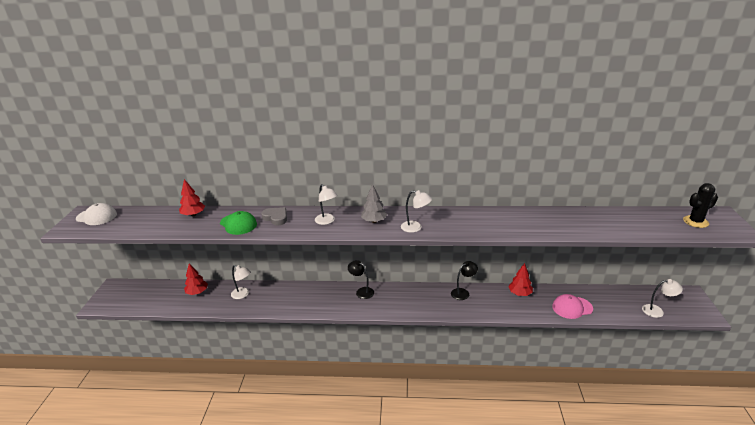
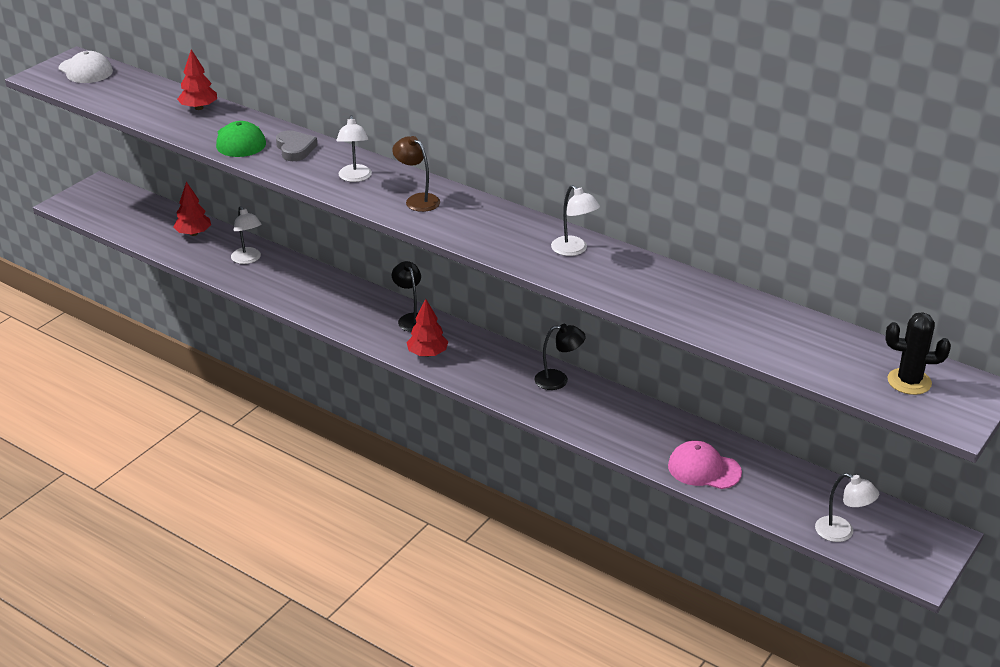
camera: 30 degrees right, 5 degrees up
(374, 221) = (417, 200): grey tree -> brown lamp
(415, 228) = (462, 230): white lamp -> white lamp (574, 250)
(520, 293) = (646, 417): red tree -> red tree (427, 354)

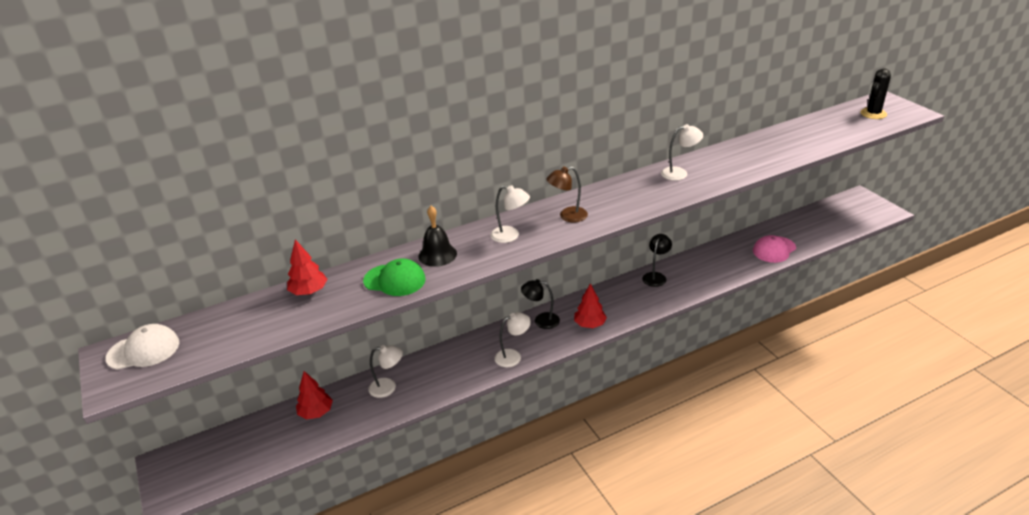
camera: 60 degrees left, 0 degrees up
(295, 149) = (437, 255): grey heart -> black bell
(842, 533) = (847, 223): white lamp -> white lamp (513, 356)

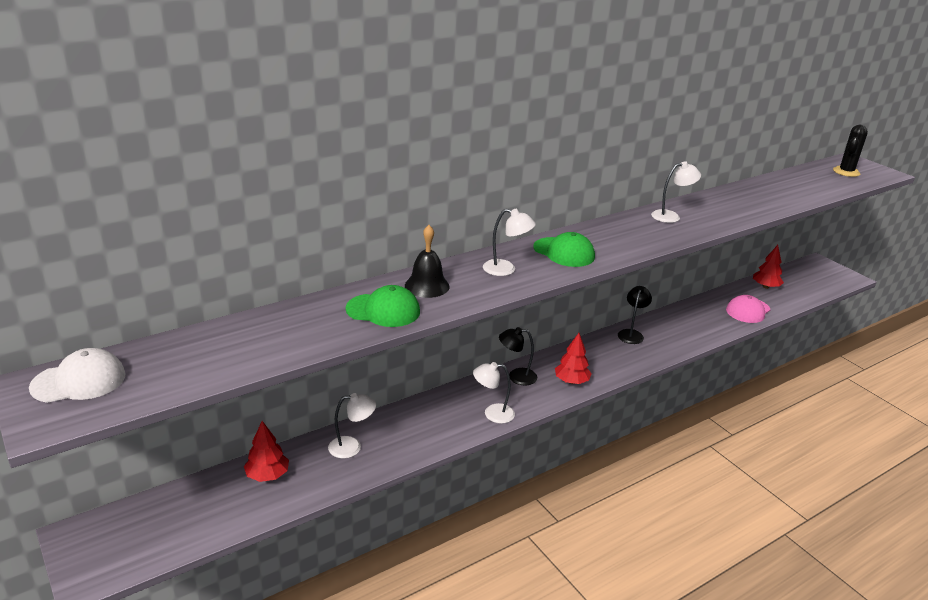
camera: 10 degrees left, 5 degrees down
(309, 291) = (281, 320): red tree -> red tree (765, 287)
(513, 356) = (492, 413): white lamp -> white lamp turned 150 degrees counterclockwise
(567, 216) = (564, 252): brown lamp -> green cap

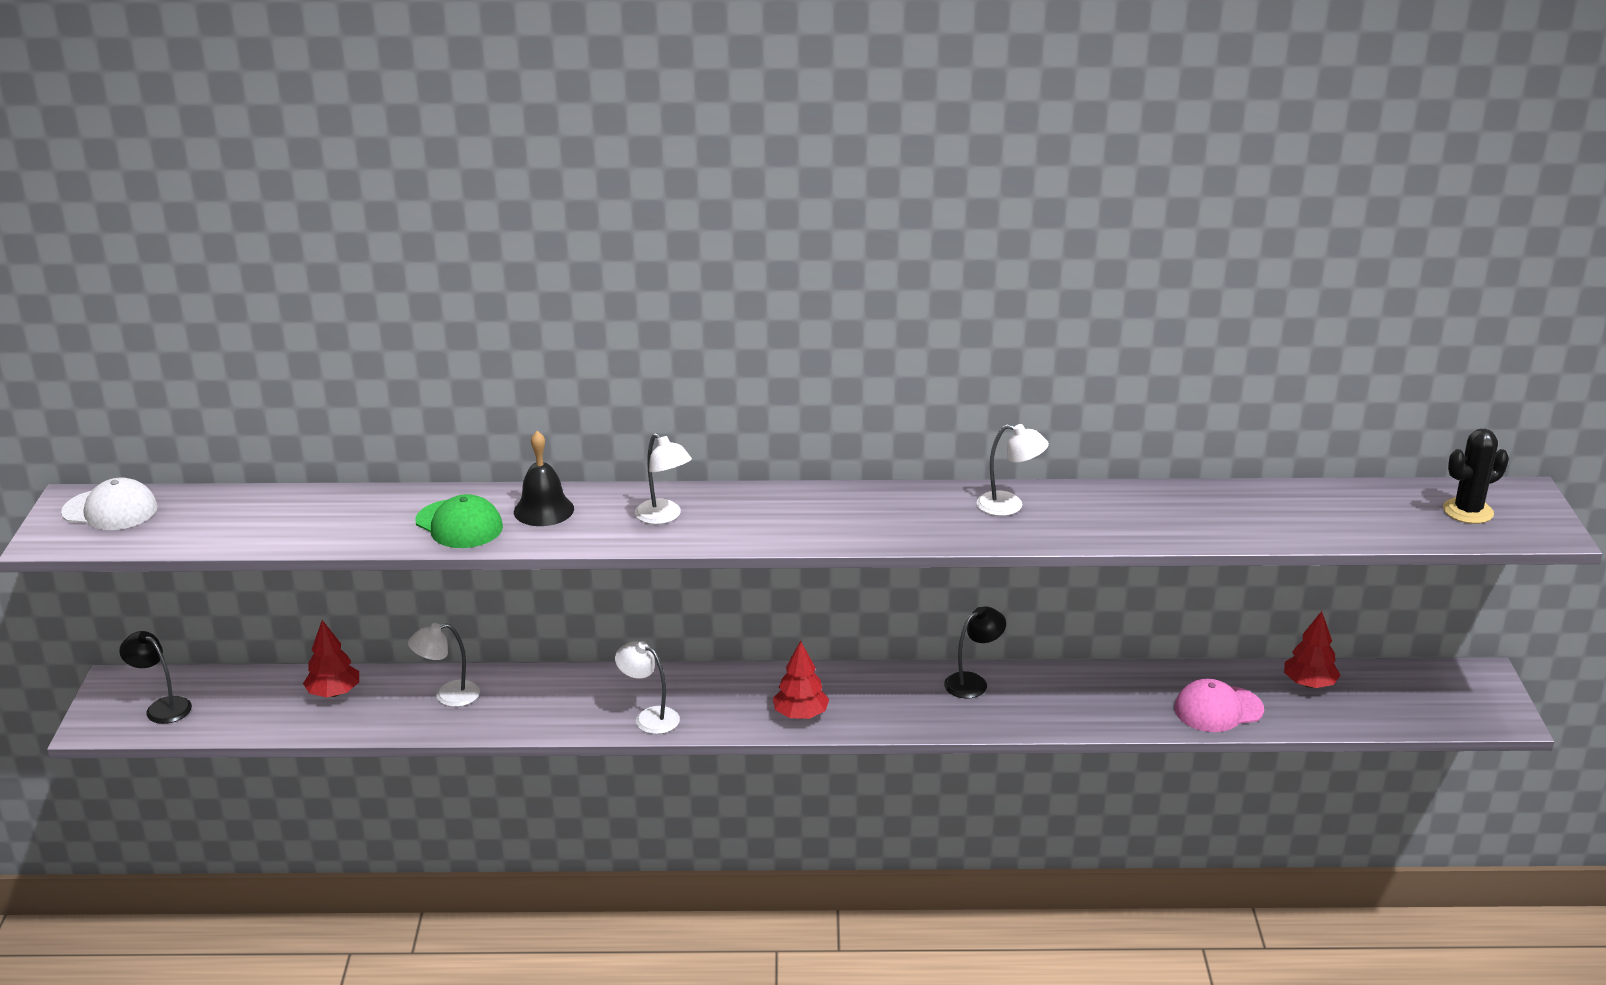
camera: 35 degrees right, 0 degrees up
(352, 447) = (448, 696): white lamp -> white lamp turned 135 degrees clockwise
(516, 376) = (734, 684): black lamp -> black lamp (162, 707)
(564, 252) = (771, 515): green cap -> none

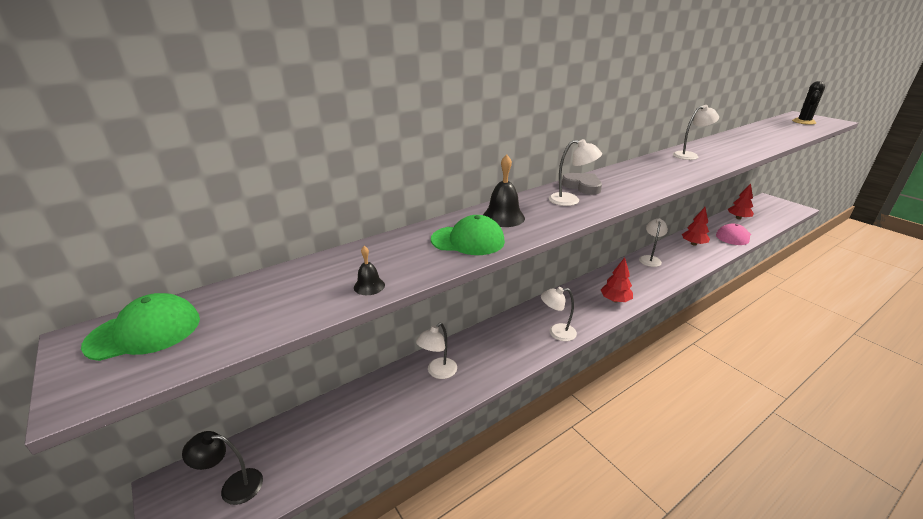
camera: 35 degrees left, 0 degrees up
(110, 510) = (144, 332): white cap -> green cap
(304, 537) = (369, 286): none -> black bell
(334, 693) = (362, 406): red tree -> red tree (693, 244)
(722, 502) = (582, 186): none -> grey heart
(973, 682) = (650, 259): black lamp -> white lamp

